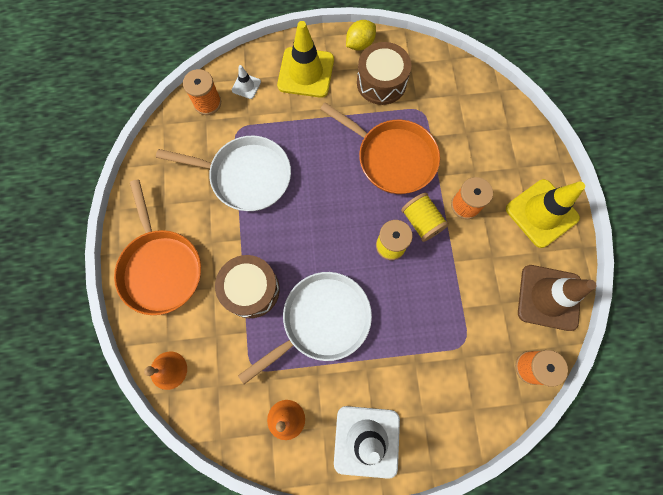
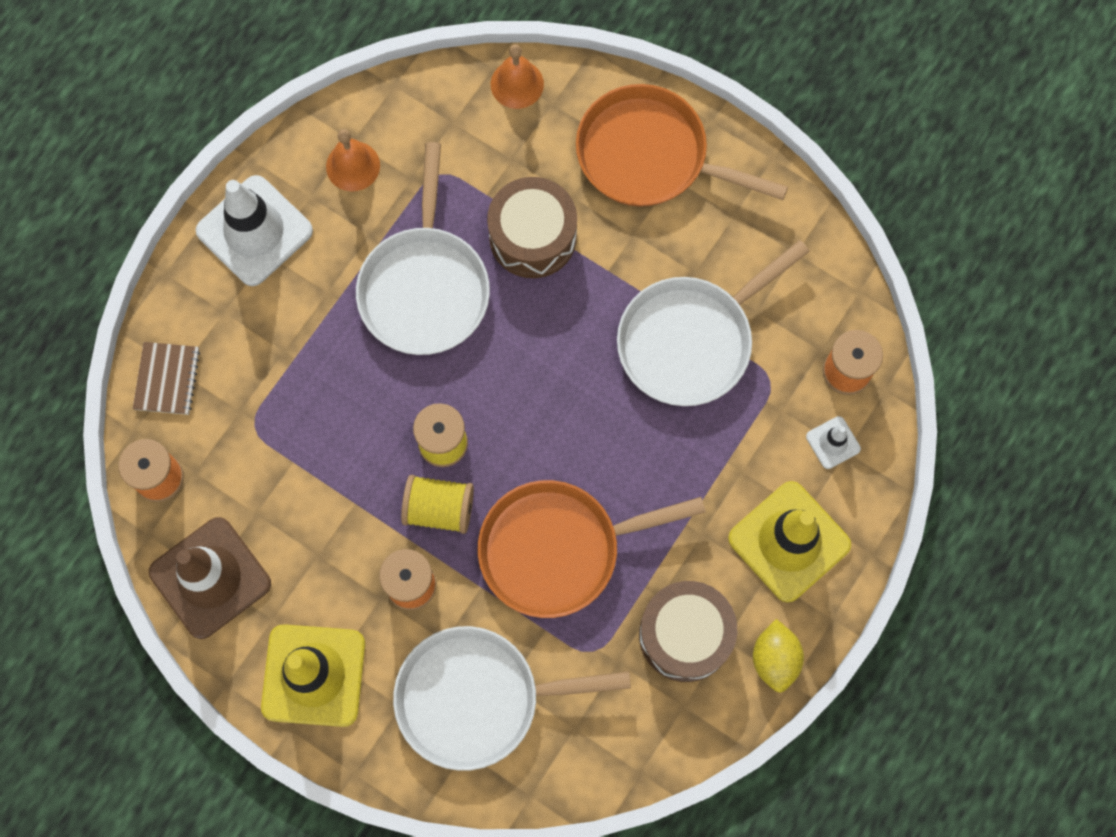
camera: 130 degrees right, 0 degrees up
(482, 412) = (167, 379): none -> brown notebook
(484, 140) = (477, 698): none -> white pan

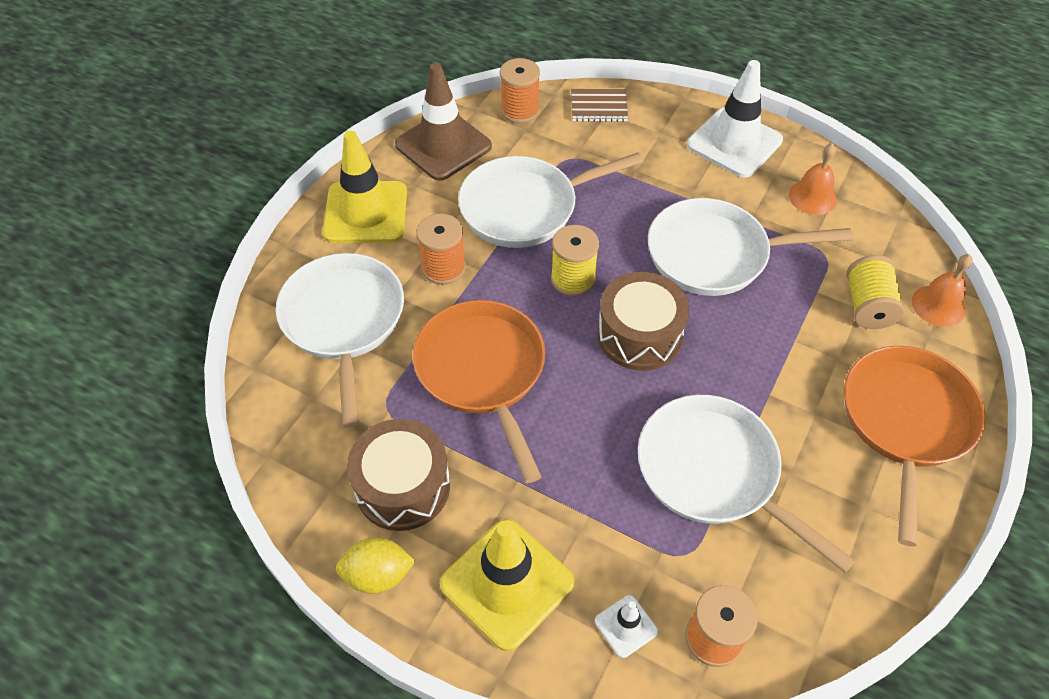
camera: 85 degrees right, 20 degrees down
(329, 485) = (525, 207): none -> white pan
(439, 509) = (512, 281): yellow spool -> yellow spool (867, 306)
(532, 236) = (787, 329): brown drum -> brown drum (639, 335)

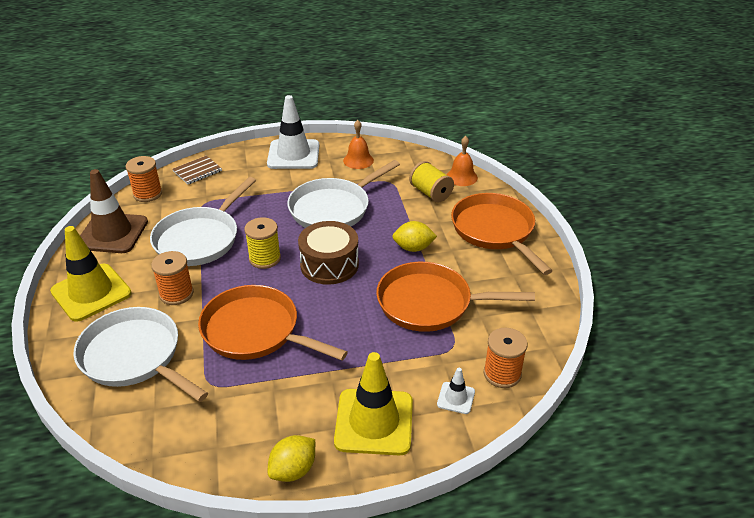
camera: 40 degrees left, 15 degrees down
(403, 486) = (263, 416): brown drum -> none
(714, 473) = (430, 303): white pan -> orange pan
(766, 377) = (413, 248): none -> yellow lemon

